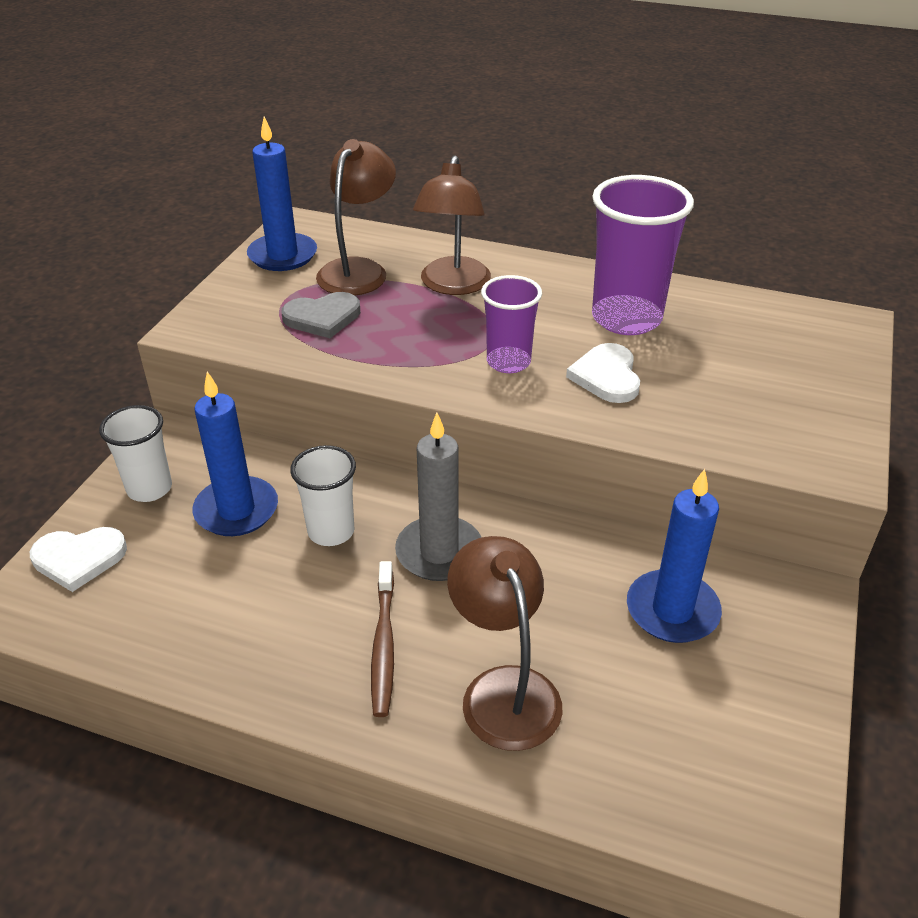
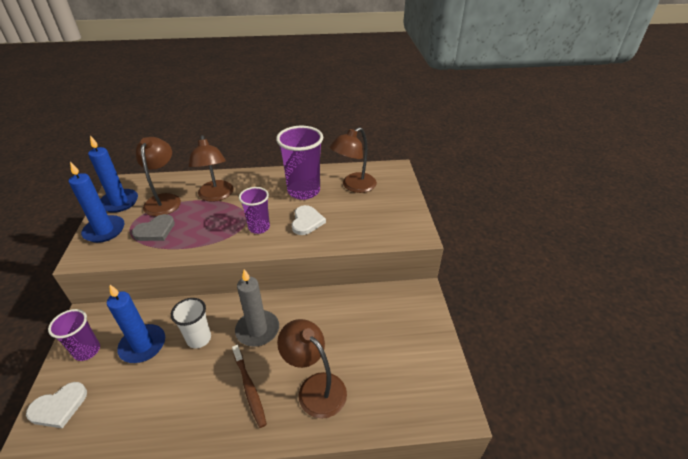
camera: 25 degrees left, 0 degrees up
(149, 489) = (87, 351): white cup -> purple cup
(606, 376) = (306, 221): white heart -> white heart turned 150 degrees counterclockwise
(672, 610) = (372, 319): blue candle -> blue candle (104, 231)
(738, 335) = (354, 186): none -> brown lamp

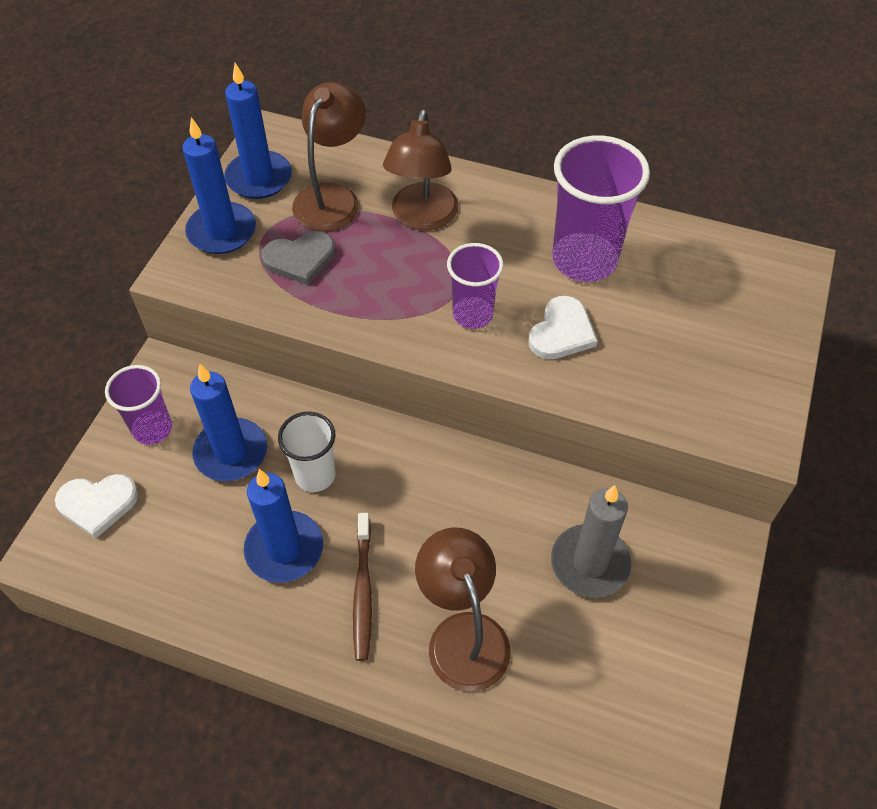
camera: 25 degrees right, 15 degrees up
(193, 384) = (284, 549): none -> blue candle
(257, 330) = (410, 497): grey candle -> grey candle (589, 563)
(354, 186) = (686, 281): brown lamp -> none

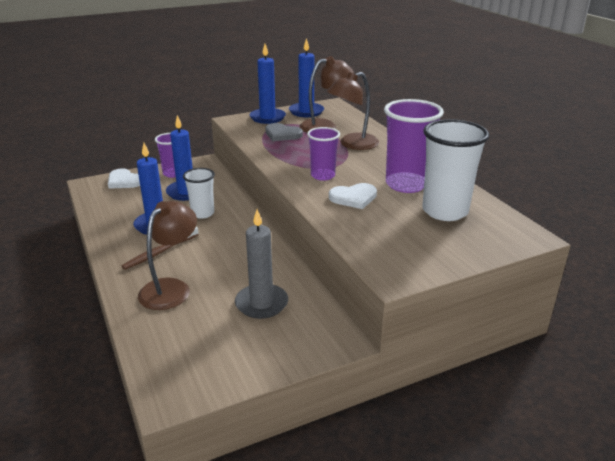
camera: 45 degrees right, 25 degrees down
(678, 282) = (445, 211): none -> white cup

